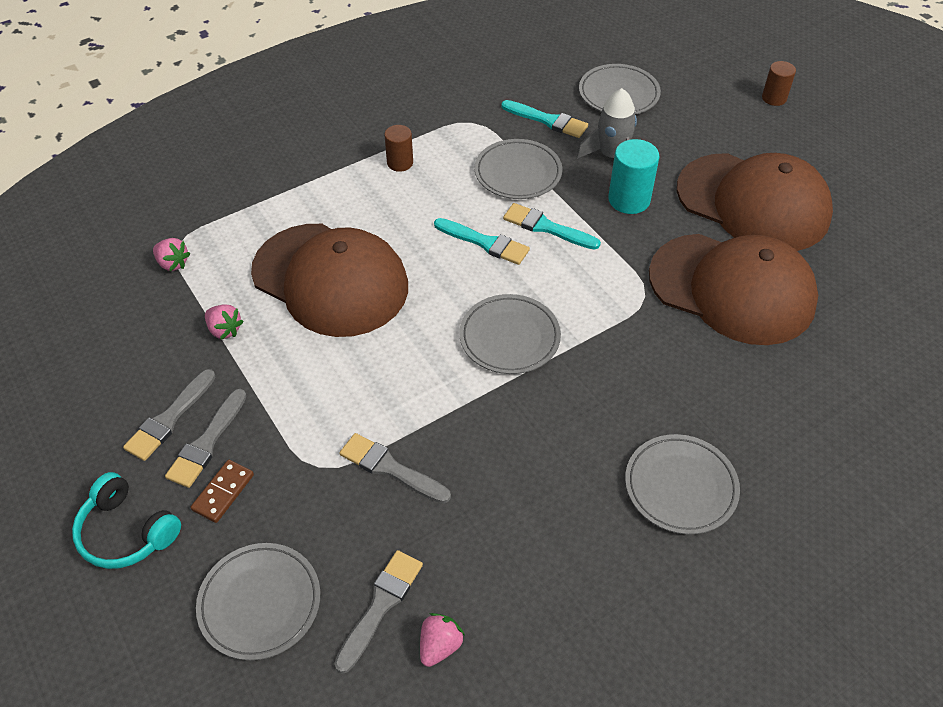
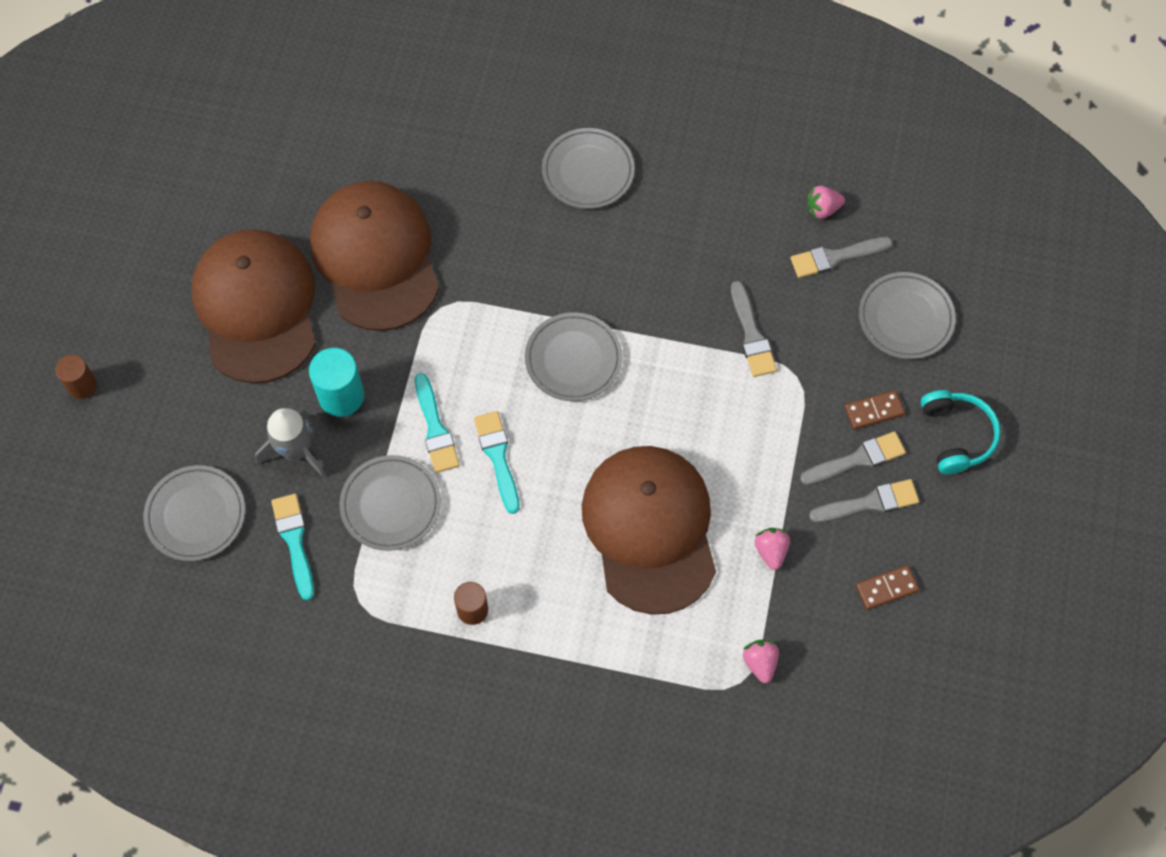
camera: 135 degrees left, 15 degrees up
(107, 371) = (886, 588): none -> brown domino

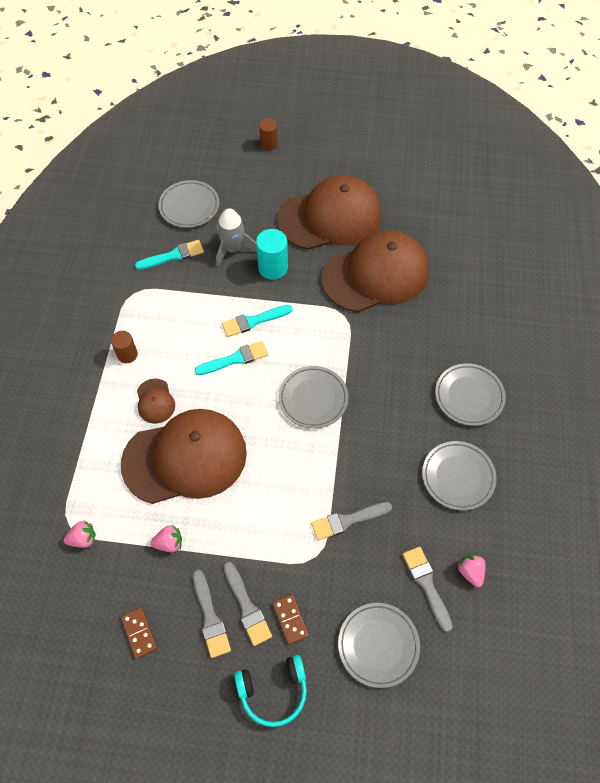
camera: 85 degrees right, 5 degrees down
(390, 505) = (199, 302): grey plate -> grey plate (458, 477)
(556, 569) = (155, 401): none -> brown cap

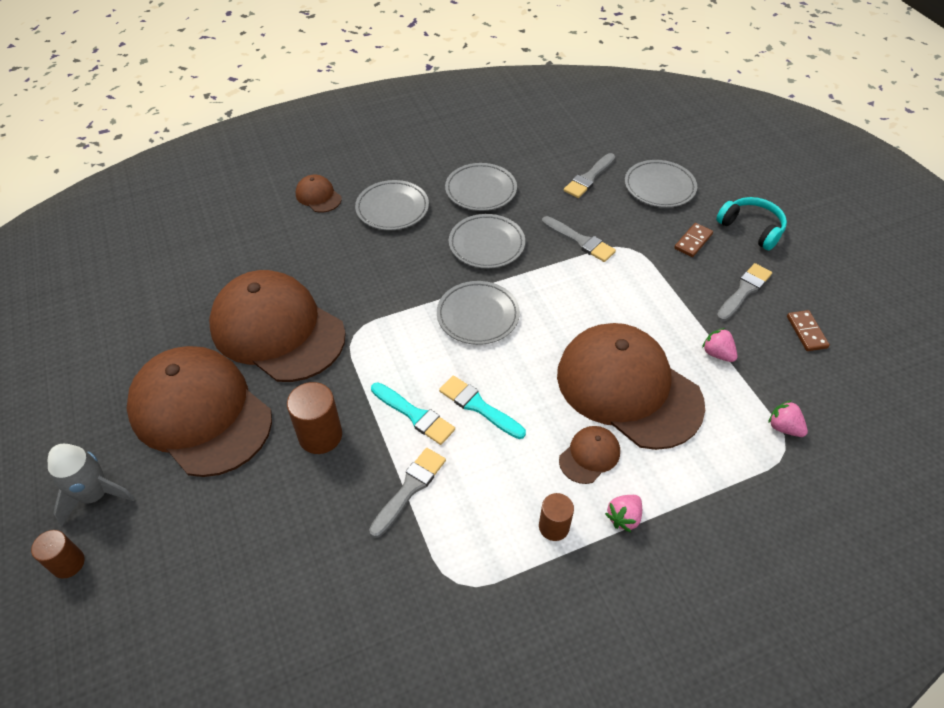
camera: 120 degrees left, 10 degrees down
(139, 633) = (806, 332): brown domino -> brown domino turned 45 degrees counterclockwise
(173, 255) = (363, 570): turquoise brush -> none
(189, 206) = (254, 606): grey plate -> grey plate (486, 244)
(233, 249) = (311, 498): grey rocket -> grey rocket (95, 495)
(247, 607) = (711, 272): grey brush -> grey brush (409, 488)
(273, 268) = (320, 435): turquoise cylinder -> brown cylinder
(470, 572) = (557, 159): pink strawberry -> pink strawberry (624, 517)
(513, 349) = (318, 196): none -> brown cap

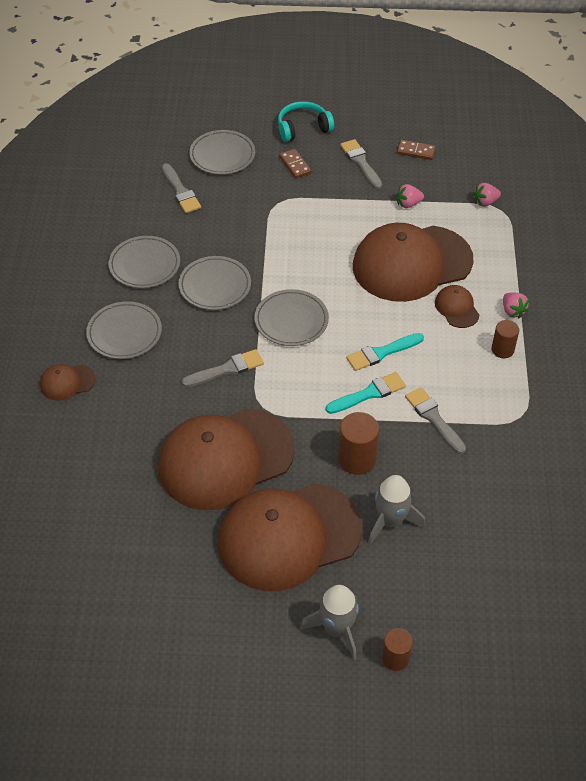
camera: 65 degrees left, 0 degrees up
(248, 496) = (390, 521): none -> grey rocket
(580, 241) = (250, 227): grey brush -> grey brush (227, 369)

